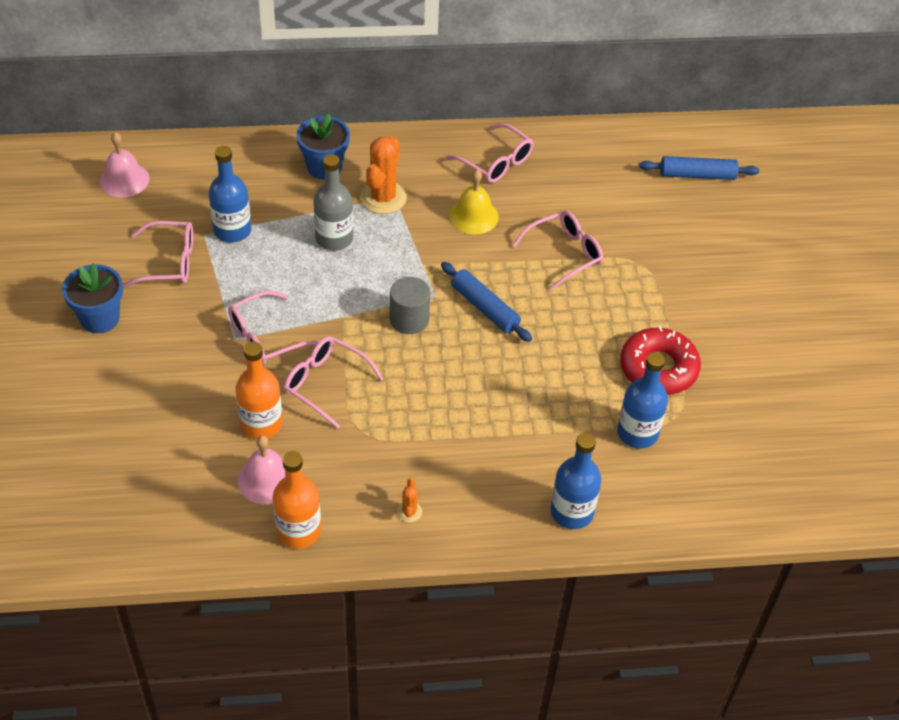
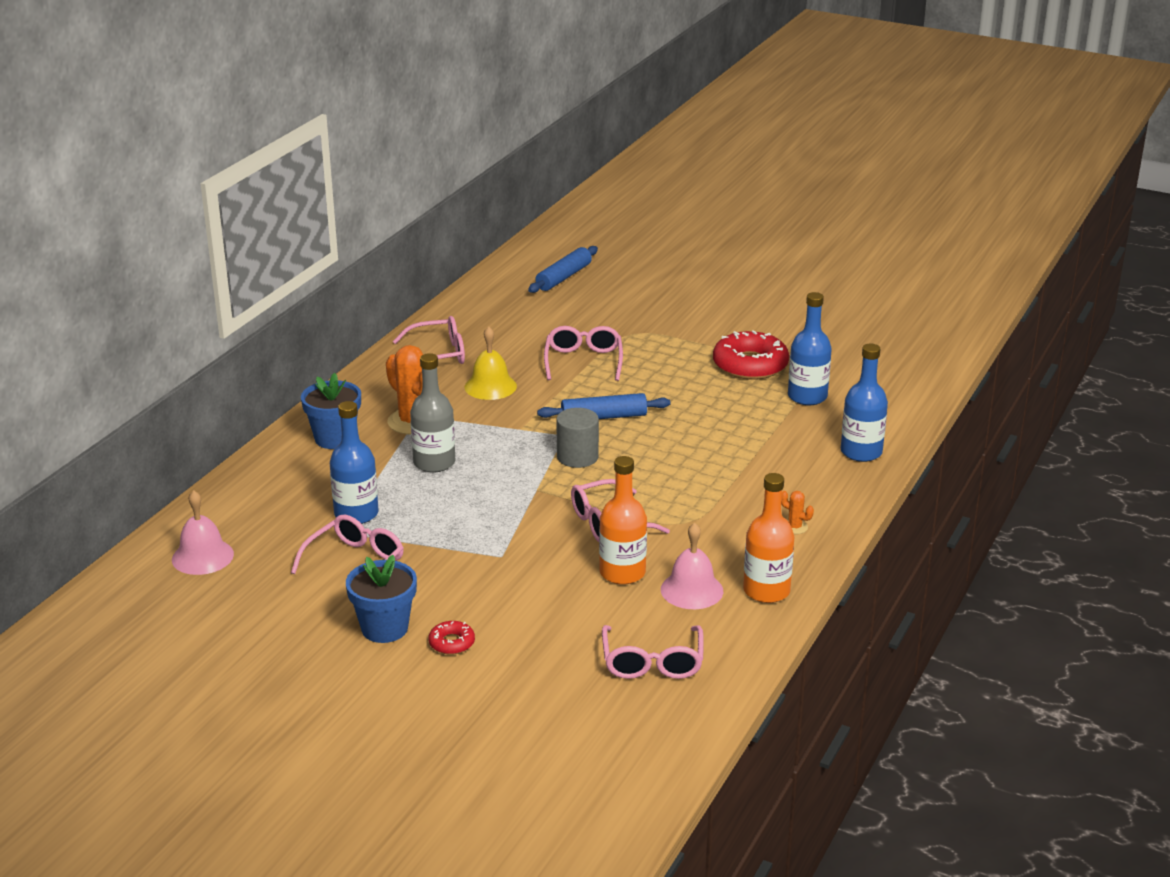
camera: 55 degrees left, 20 degrees down
(105, 364) = (451, 643): none -> red donut
(265, 337) = (517, 538): pink glasses -> pink glasses (652, 663)

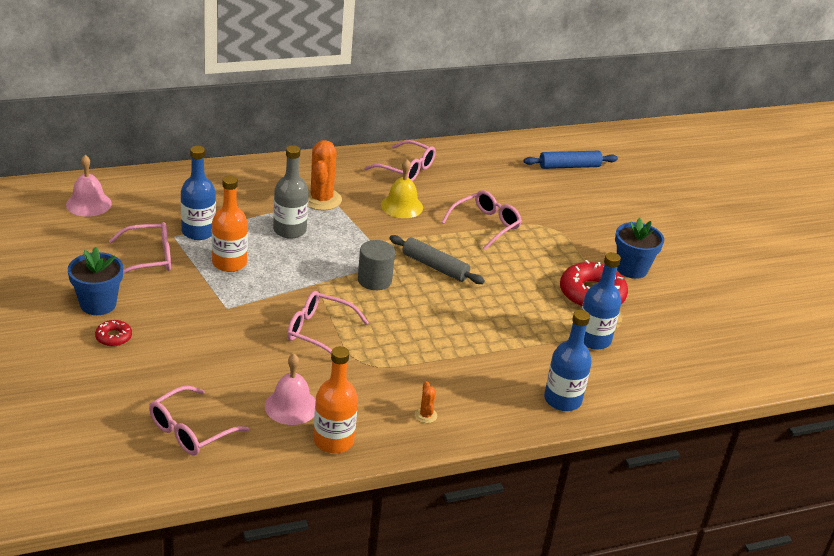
camera: 40 degrees right, 5 degrees up
(334, 438) = (263, 182): blue flower pot -> blue flower pot (631, 269)
(604, 417) = (435, 266): blue rolling pin -> grey rolling pin
(622, 572) = (272, 366): orange bottle -> orange bottle (229, 263)

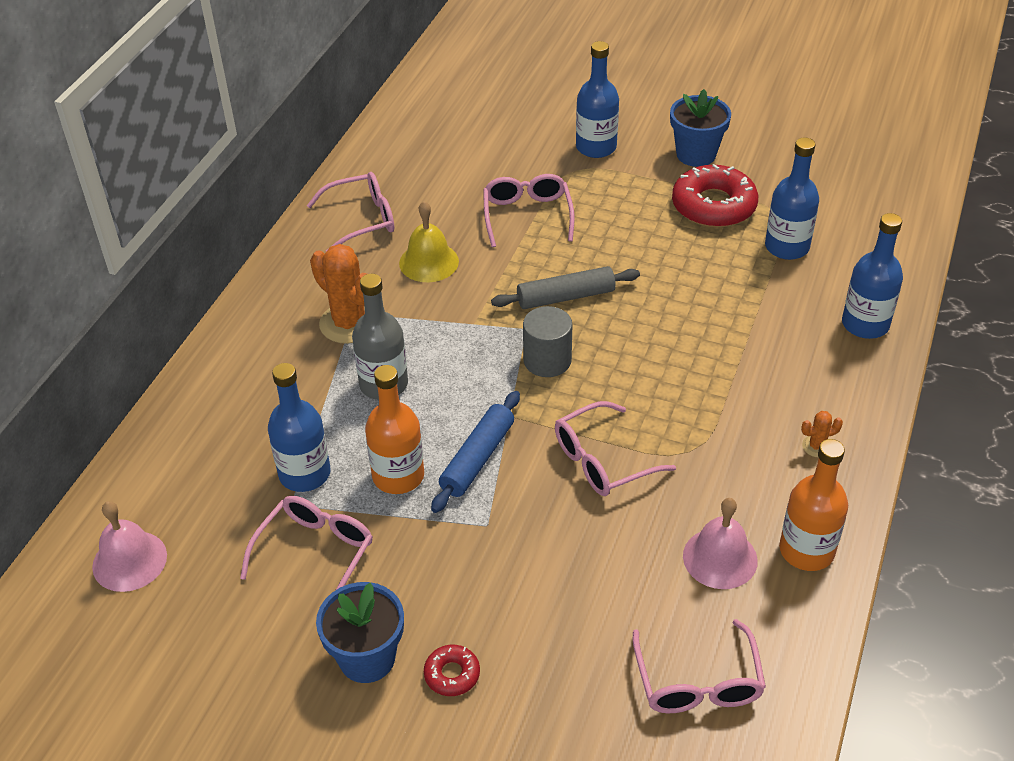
camera: 45 degrees left, 10 degrees up
(426, 415) = (817, 446): orange cactus -> orange cactus turned 45 degrees counterclockwise
(569, 166) = (482, 96): blue rolling pin -> blue rolling pin (477, 458)
(582, 227) = (596, 147): none -> blue bottle

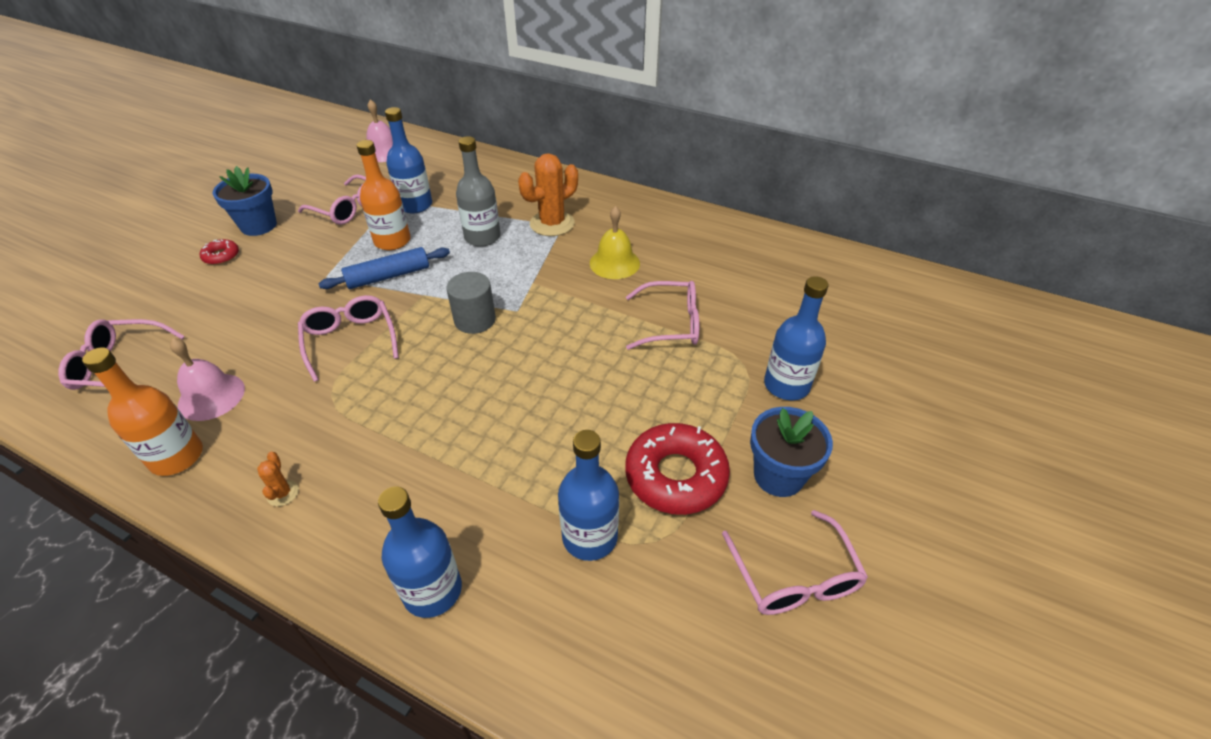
camera: 95 degrees right, 0 degrees up
(362, 219) = (674, 231): pink glasses -> pink glasses (794, 577)
(477, 458) = (388, 276): blue rolling pin -> blue rolling pin turned 60 degrees counterclockwise
(566, 297) = (550, 338): grey rolling pin -> none

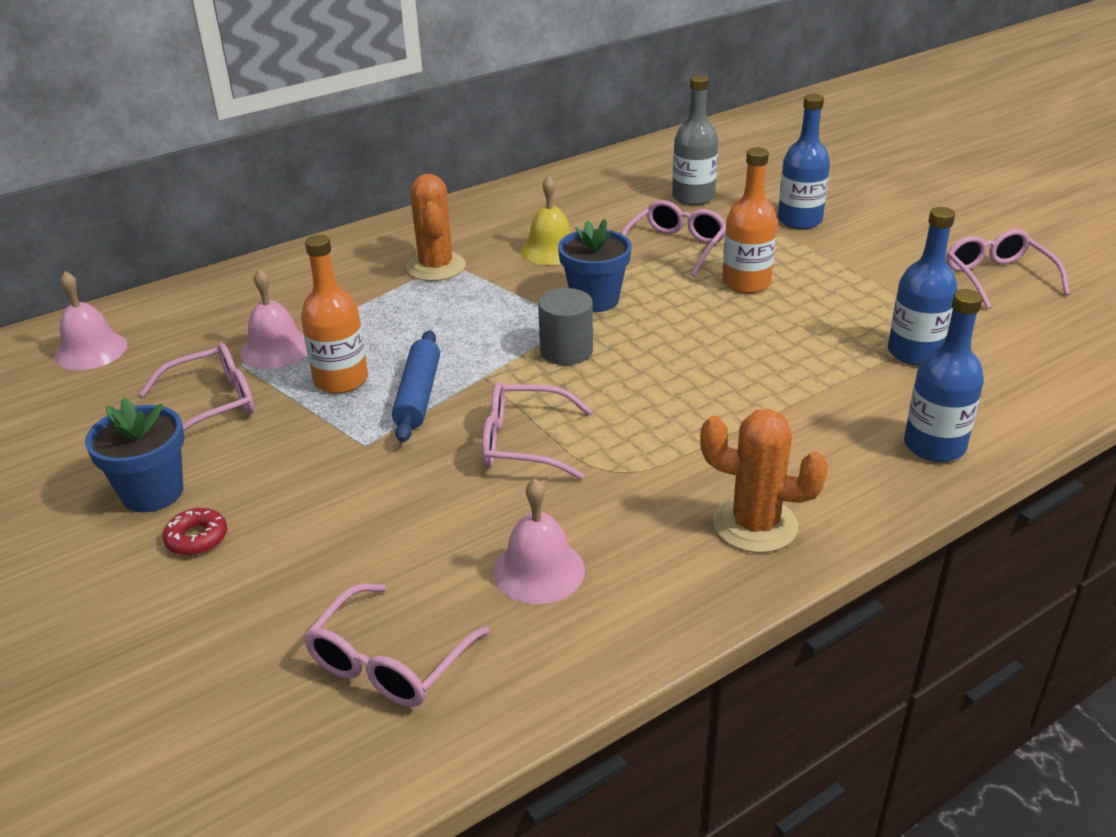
camera: 60 degrees left, 10 degrees down
(177, 457) = (636, 608): orange bottle -> orange bottle (746, 283)
(283, 493) = (755, 525): orange cactus -> orange cactus, size x2.21
(415, 205) = (275, 349): blue bottle -> pink bell
(482, 237) = (410, 315): grey bottle -> grey bottle (693, 197)
(675, 476) = (870, 296): red donut -> none
(778, 476) = (897, 254): blue flower pot -> blue flower pot (595, 300)
(794, 577) = (997, 277): pink glasses -> pink glasses turned 120 degrees counterclockwise

